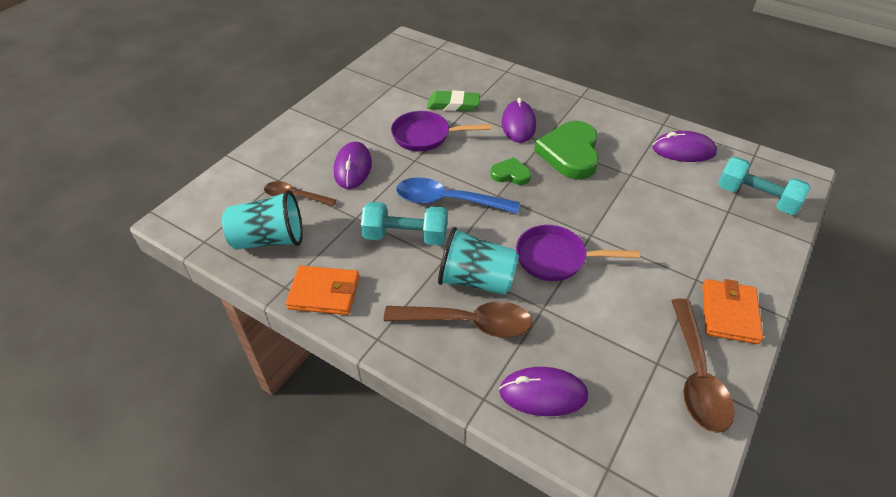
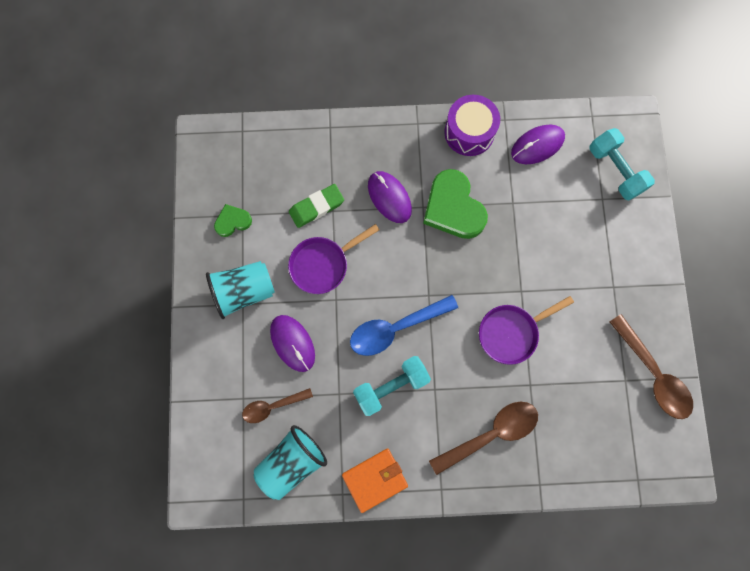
camera: 35 degrees left, 30 degrees up
(476, 280) = (470, 392): turquoise cup -> turquoise cup (244, 291)
(510, 174) = (423, 265): green heart -> green heart (232, 221)
(543, 393) = (572, 455): purple mouse -> none
(623, 118) = (469, 132): none -> purple drum
(729, 313) = (648, 305): orange wallet -> none
(756, 198) = (615, 170): turquoise dumbbell -> turquoise dumbbell turned 60 degrees clockwise

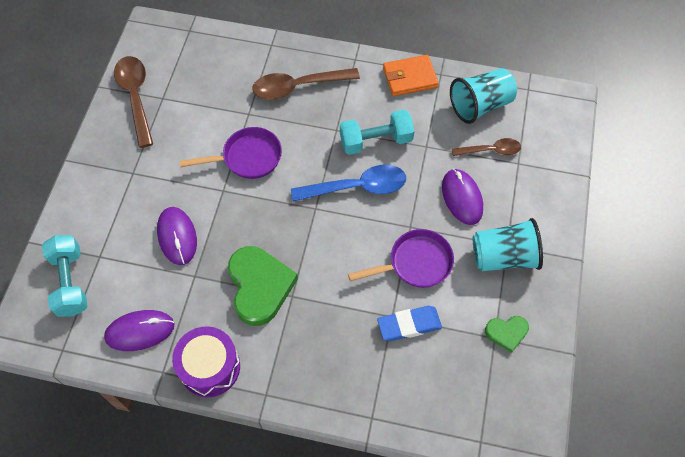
camera: 165 degrees left, 15 degrees down
(316, 207) = (409, 325): green eraser -> blue eraser
(389, 197) = (325, 315): purple mouse -> purple mouse (177, 237)

